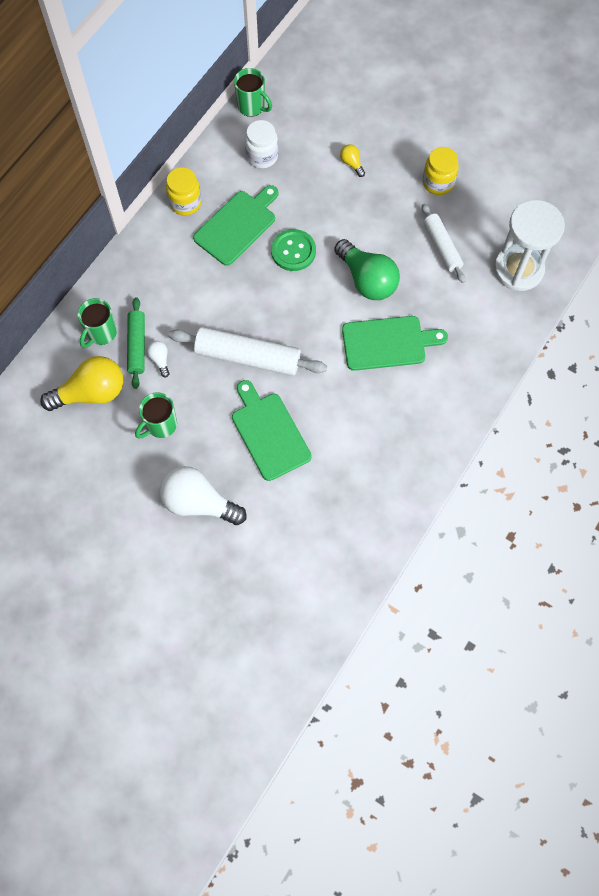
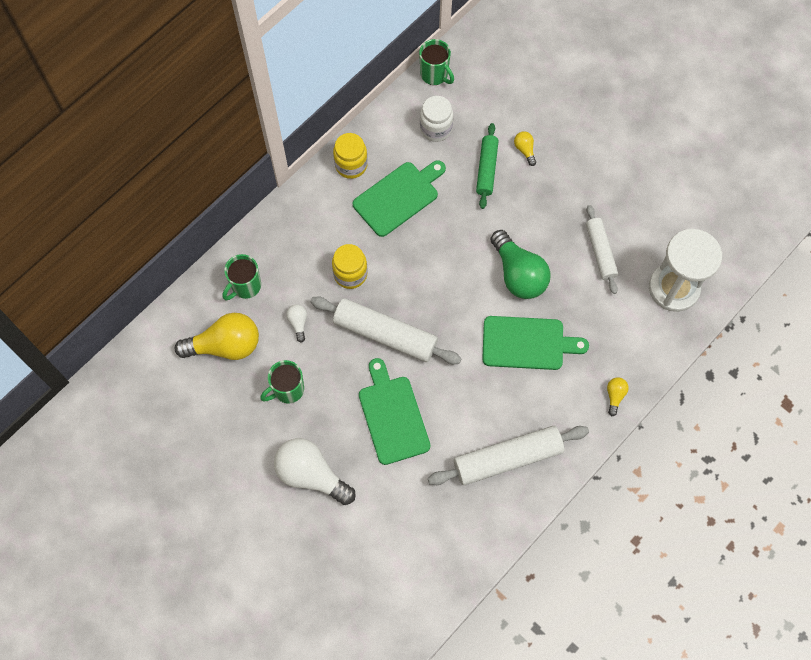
camera: 10 degrees right, 0 degrees up
(137, 346) = (278, 305): green rolling pin -> green rolling pin (487, 169)
(293, 251) = (449, 232): green button -> none
(388, 454) = (507, 458): none -> white rolling pin
(438, 183) = (608, 184): yellow jar -> yellow jar (350, 274)
(481, 379) = (615, 396): none -> yellow light bulb

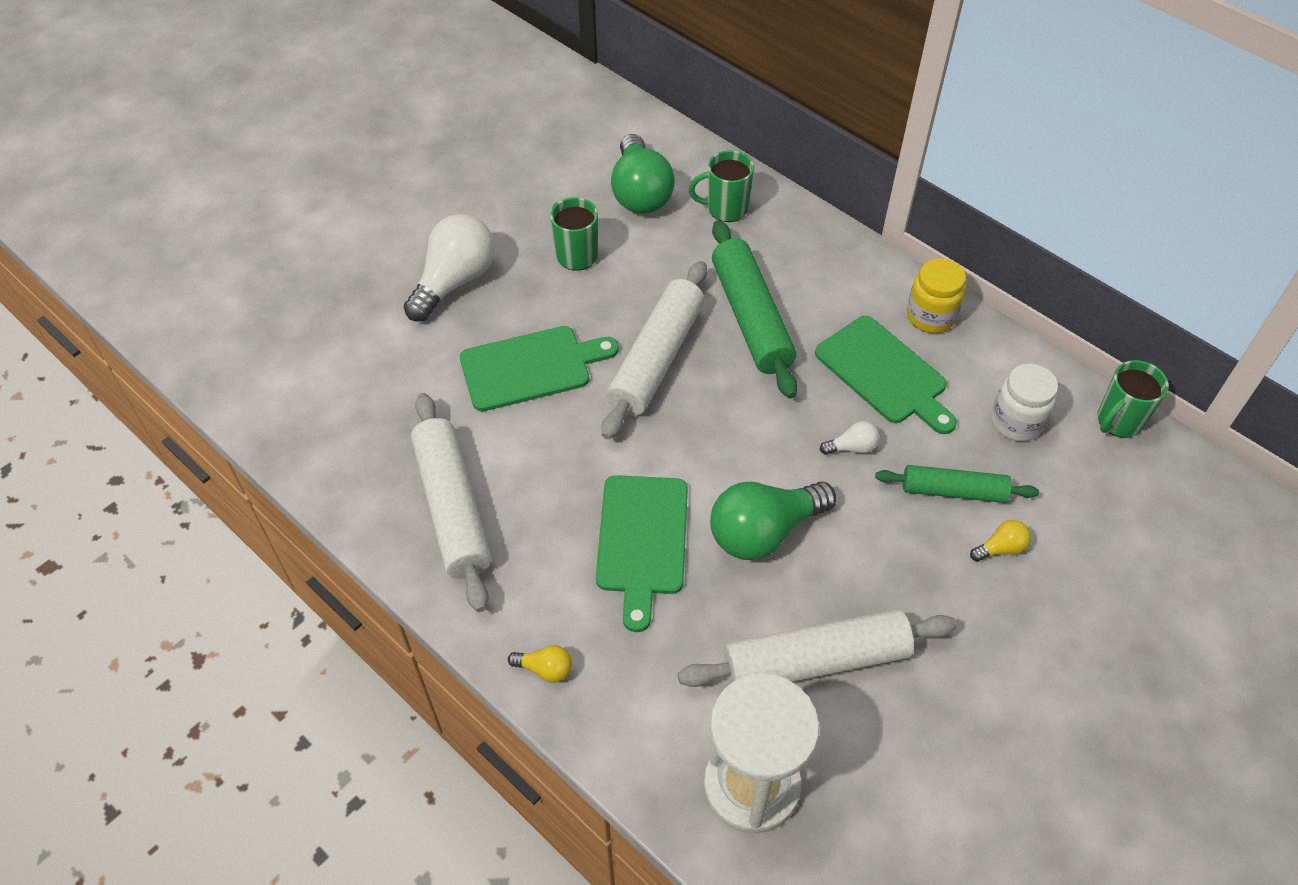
camera: 90 degrees right, 15 degrees down
(225, 345) = (640, 192): yellow light bulb -> green light bulb
(245, 286) = (725, 209): green mug -> green mug turned 45 degrees counterclockwise
(298, 323) = (673, 263): white light bulb -> white light bulb (852, 447)
(350, 274) = (750, 318): yellow jar -> green rolling pin
(600, 252) = (815, 660): white rolling pin -> white rolling pin, size x1.62

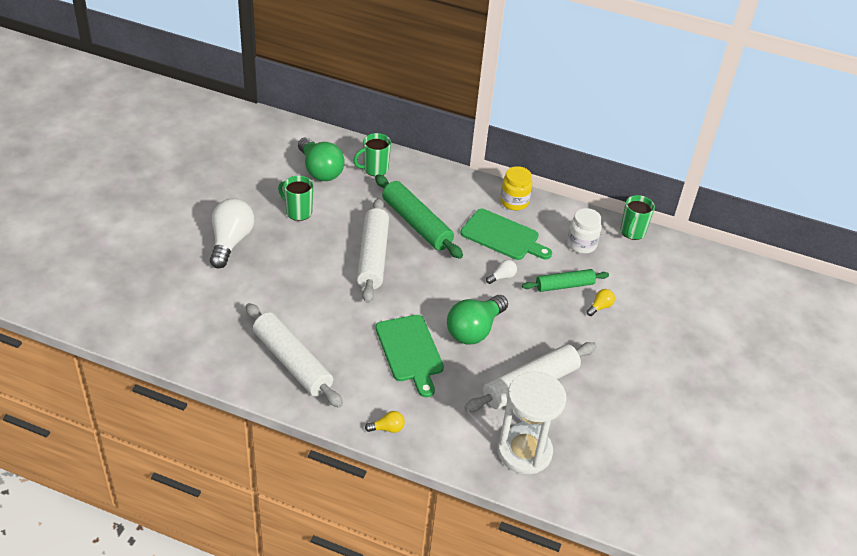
camera: 25 degrees left, 10 degrees down
(531, 367) = (301, 278): green cutting board -> none

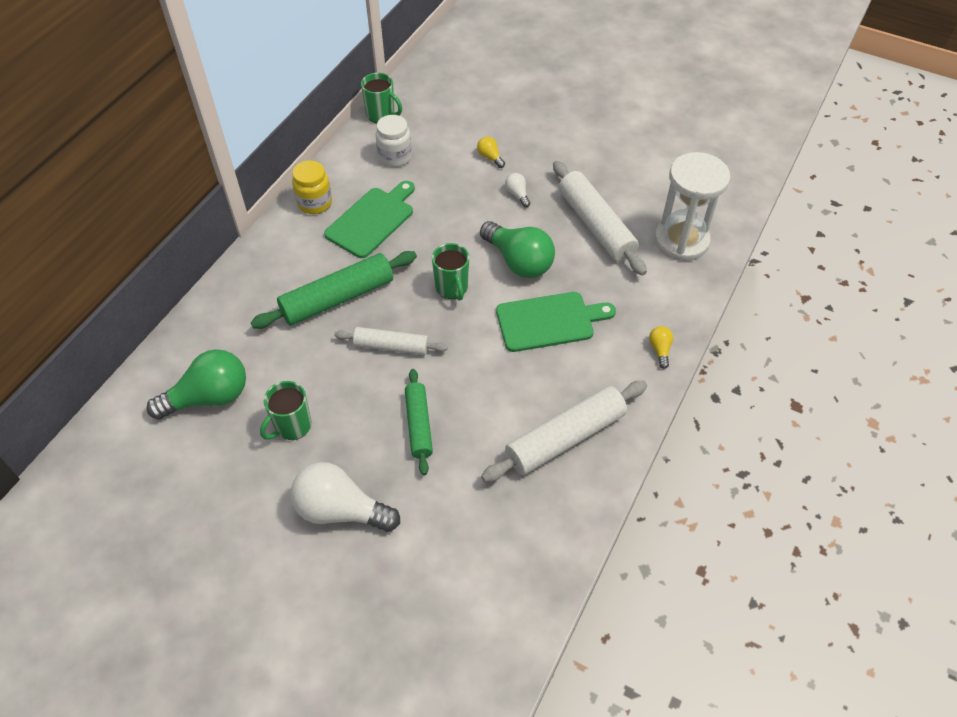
camera: 80 degrees left, 10 degrees up
(373, 257) = (391, 346): white rolling pin -> white rolling pin, size x0.62
(374, 169) = (221, 334): green mug -> green mug (452, 288)
(502, 277) = (439, 229): white light bulb -> white light bulb (517, 194)
(564, 286) = (457, 179): green rolling pin -> green rolling pin (419, 425)

